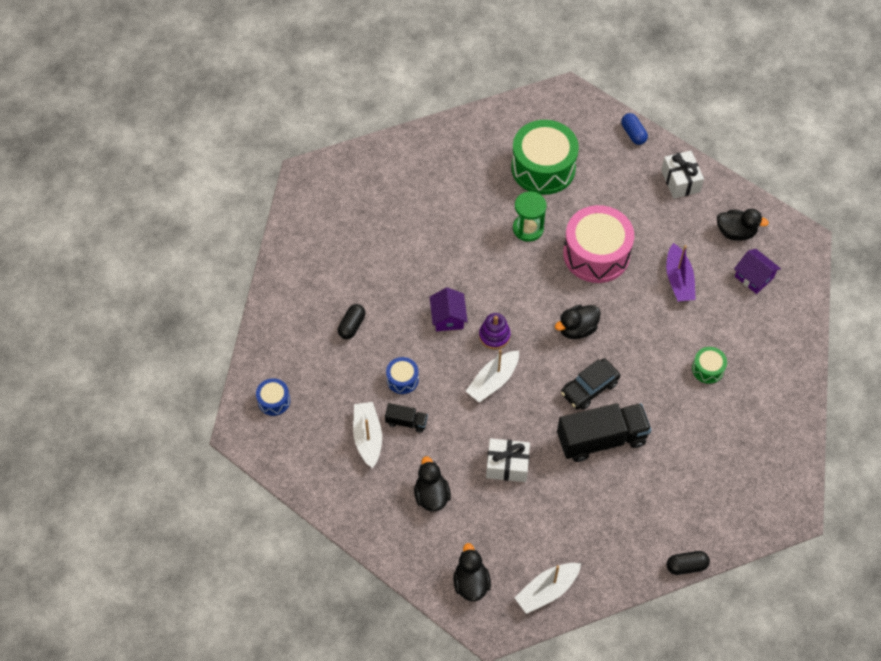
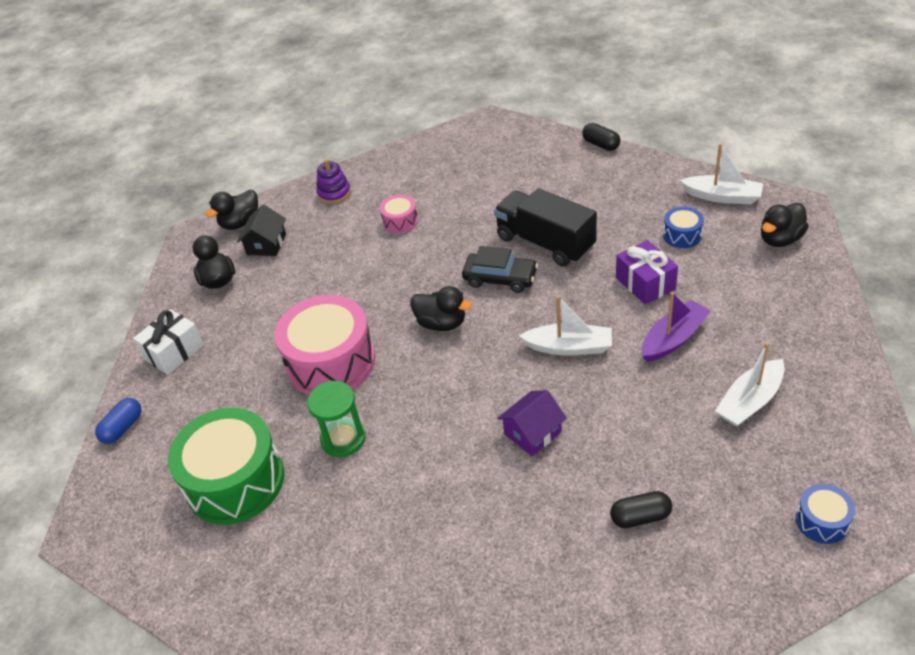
camera: 120 degrees left, 15 degrees down
(402, 379) = (651, 419): blue drum -> blue drum (682, 235)
(406, 422) = (694, 382): black truck -> none
(431, 495) = (741, 313): black duck -> black duck (240, 223)
(494, 336) = (515, 379): purple stacking toy -> purple stacking toy (334, 193)
(507, 465) = (645, 283): white gift -> purple gift
(678, 280) = (313, 287): purple boat -> purple boat (673, 338)
(707, 369) = (400, 221): green drum -> pink drum
(754, 277) = (266, 244): purple house -> black house

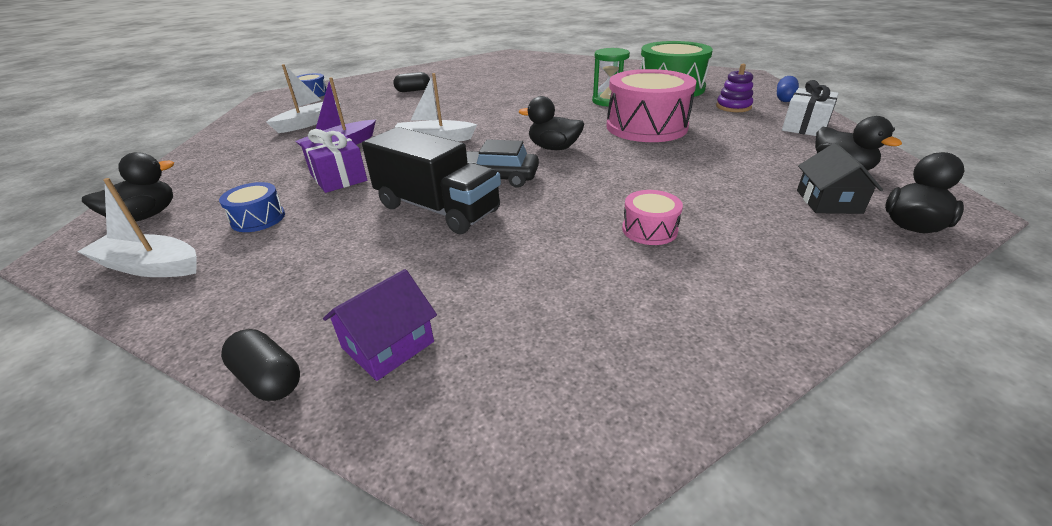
camera: 170 degrees right, 10 degrees down
(334, 193) = (802, 271): purple stacking toy -> purple stacking toy (733, 107)
(532, 433) = (472, 108): purple house -> purple house (388, 345)

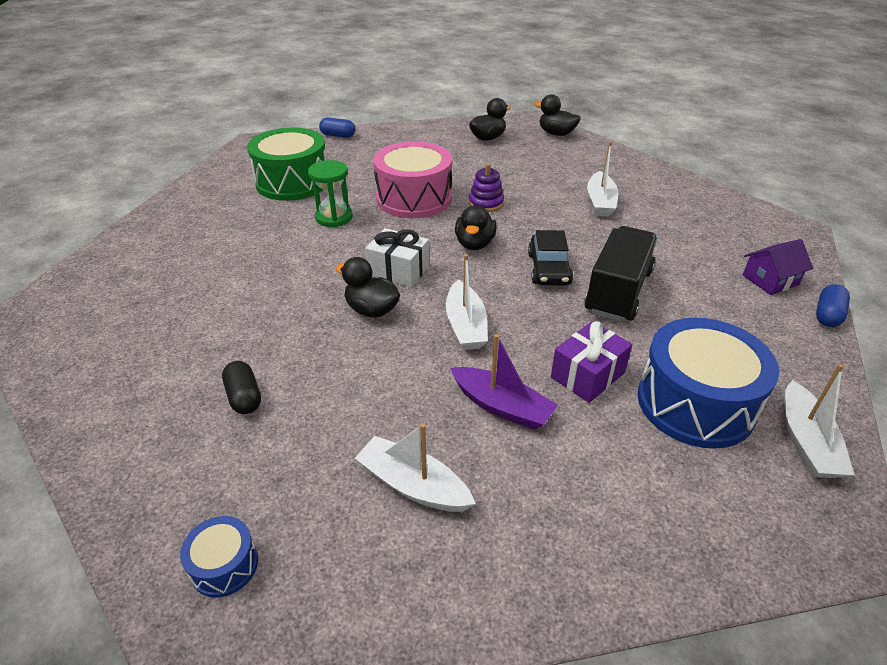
camera: 100 degrees left, 5 degrees up
(145, 216) = (750, 515): black duck -> black duck (371, 310)
(258, 219) = (695, 403): blue drum -> blue drum, size x2.18
(268, 378) = (827, 315): black capsule -> blue capsule
(388, 345) = (770, 280): purple house -> purple house turned 60 degrees counterclockwise
(649, 230) = (600, 202): pink drum -> white boat
(733, 107) = (360, 158): purple stacking toy -> purple stacking toy (486, 203)
(805, 126) = (409, 137): white gift -> white gift (398, 270)
(828, 201) = (537, 148): black house -> none

